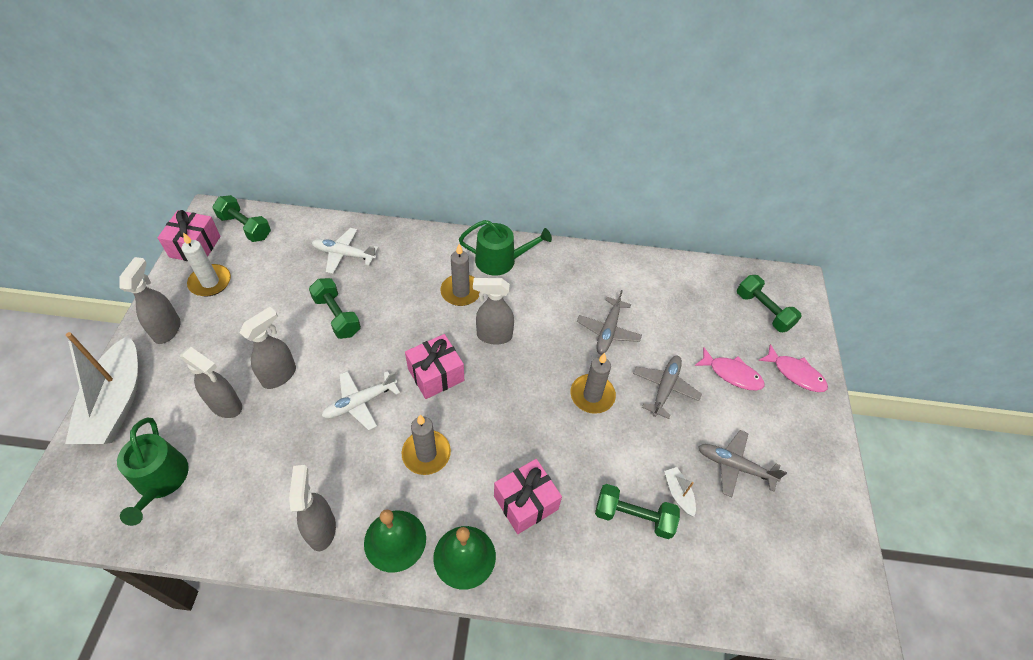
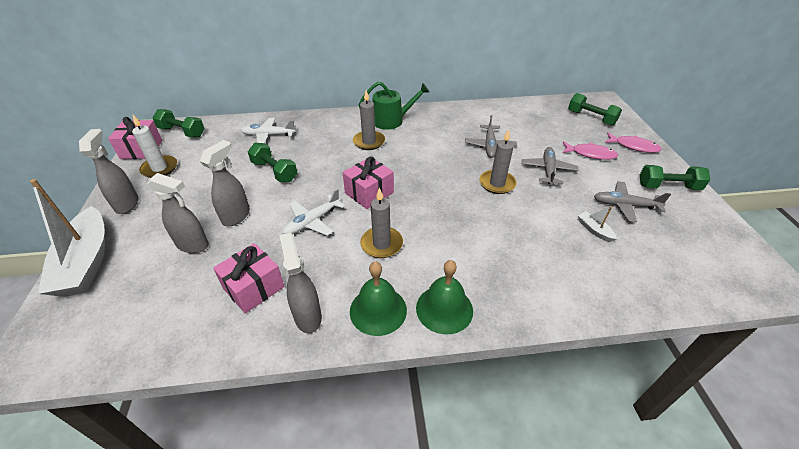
camera: 10 degrees left, 10 degrees down
(161, 481) = (141, 311): green watering can -> none
(494, 336) = (405, 162): grey spray bottle -> none
(526, 502) = (478, 260): pink gift -> pink gift (254, 287)
(633, 517) = (569, 252): green dumbbell -> green dumbbell (668, 187)

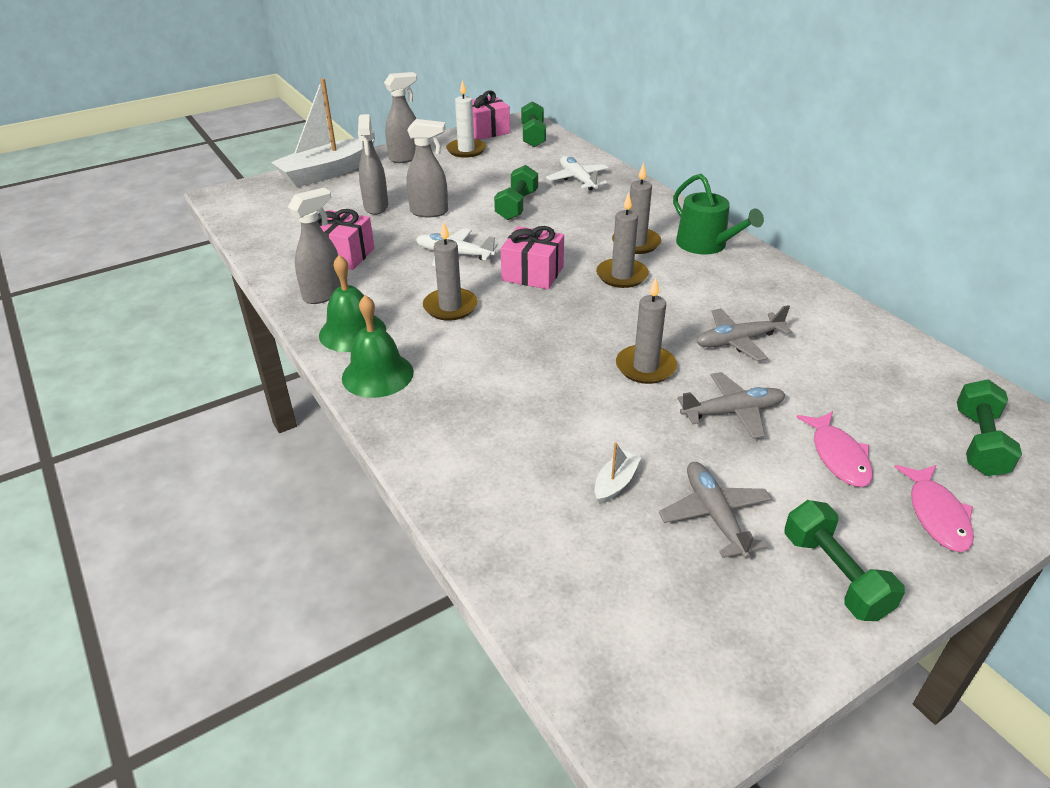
camera: 65 degrees right, 5 degrees down
(400, 159) = (622, 275): none -> grey candle

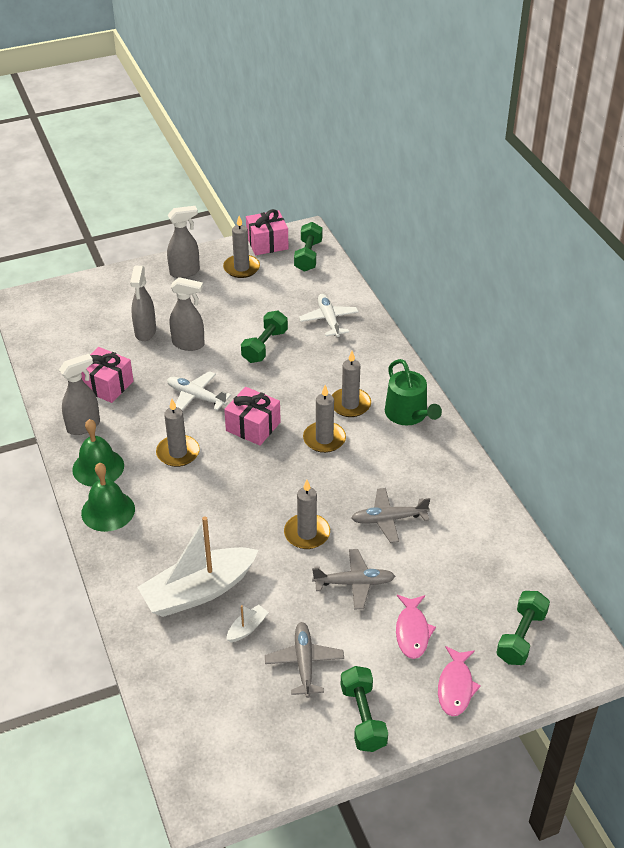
camera: 10 degrees right, 5 degrees up
(327, 173) = (113, 283): white boat -> white boat (199, 591)
(466, 150) = (241, 268): white candle -> grey candle

